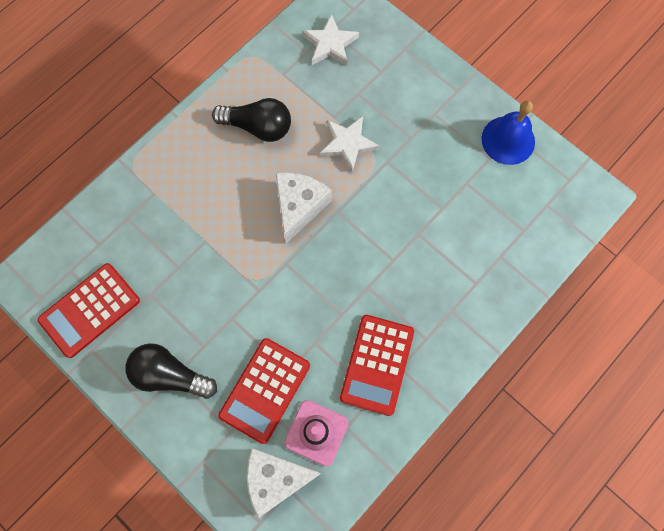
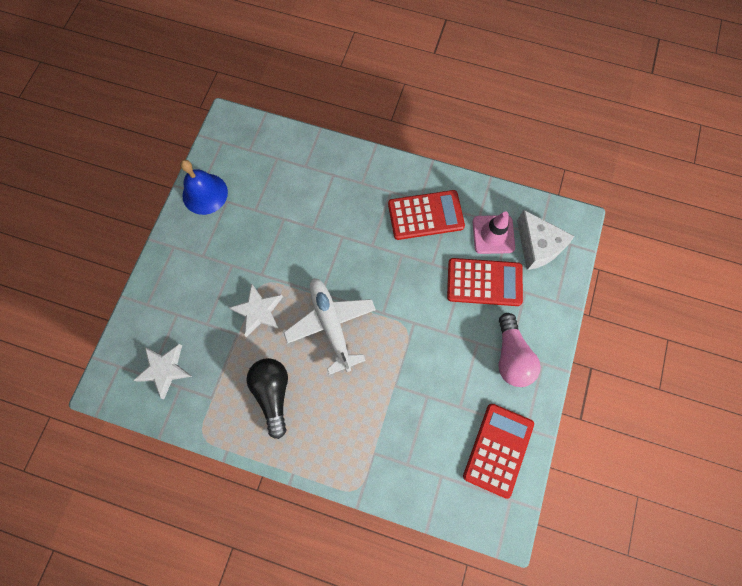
camera: 115 degrees left, 0 degrees up
(90, 310) = (498, 449): red calculator -> red calculator turned 90 degrees counterclockwise
(170, 375) = (511, 356): black light bulb -> pink light bulb
(299, 207) = (331, 324): white cheese -> white plane

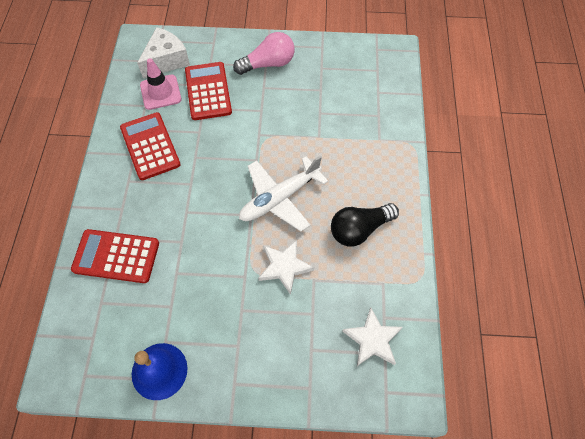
camera: 105 degrees left, 10 degrees down
(498, 449) = (344, 61): red calculator -> red calculator (116, 256)

